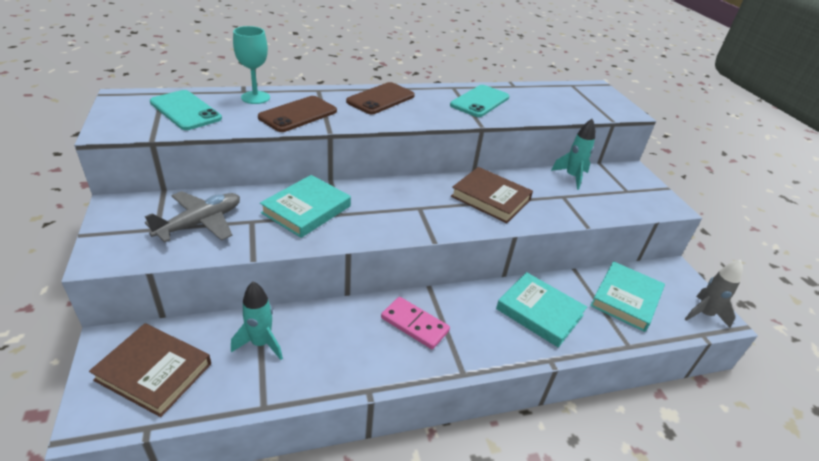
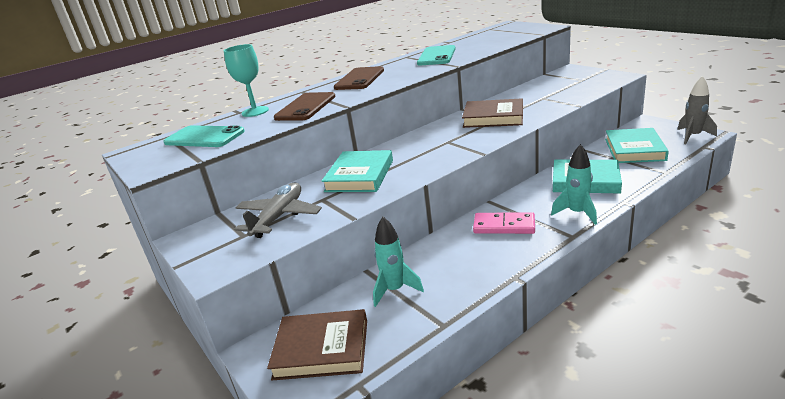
camera: 15 degrees left, 10 degrees down
(572, 177) = (536, 87): turquoise rocket -> turquoise rocket (577, 213)

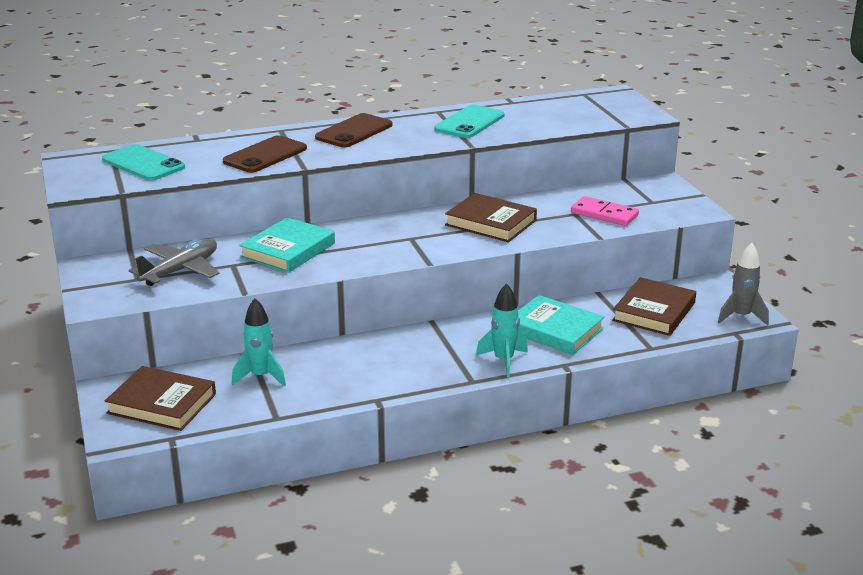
camera: 15 degrees right, 0 degrees up
(255, 111) = (213, 144): turquoise goblet -> none
(504, 226) = (418, 350): pink domino -> pink domino (604, 214)
(634, 149) = (654, 311): turquoise book -> brown book

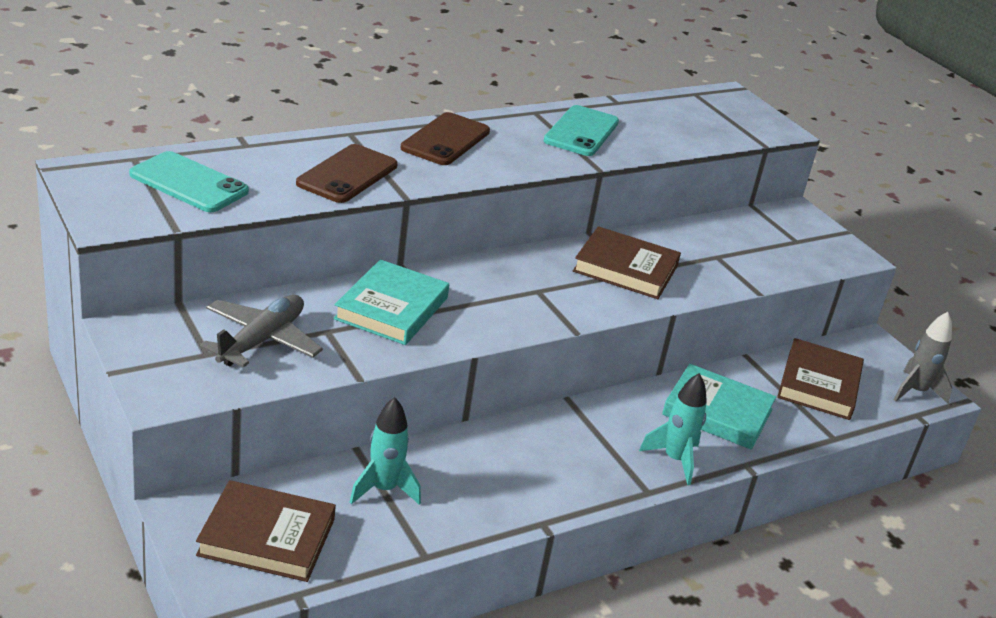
camera: 15 degrees left, 5 degrees up
(604, 214) = (751, 258): pink domino -> none

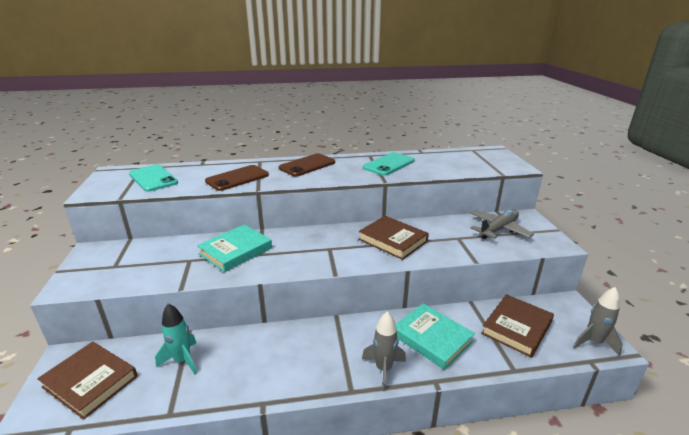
camera: 25 degrees right, 5 degrees down
(261, 340) = (149, 262): grey plane -> grey plane (498, 229)
(675, 460) = (383, 369): turquoise rocket -> grey rocket

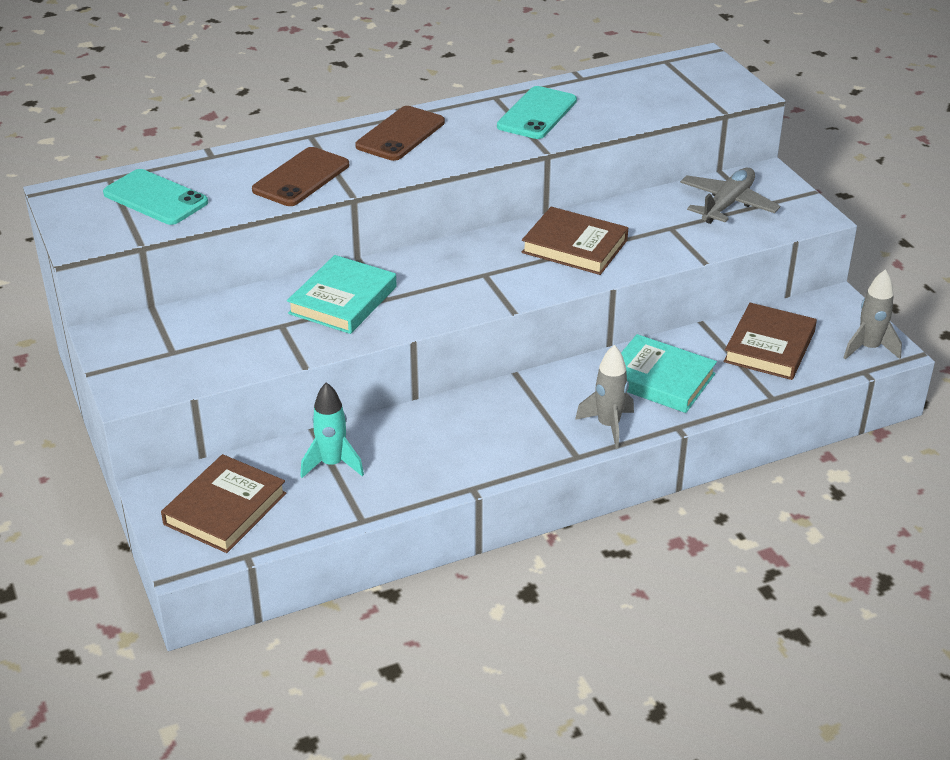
camera: 15 degrees left, 10 degrees up
(90, 381) = (225, 509): brown book -> brown book turned 75 degrees counterclockwise

